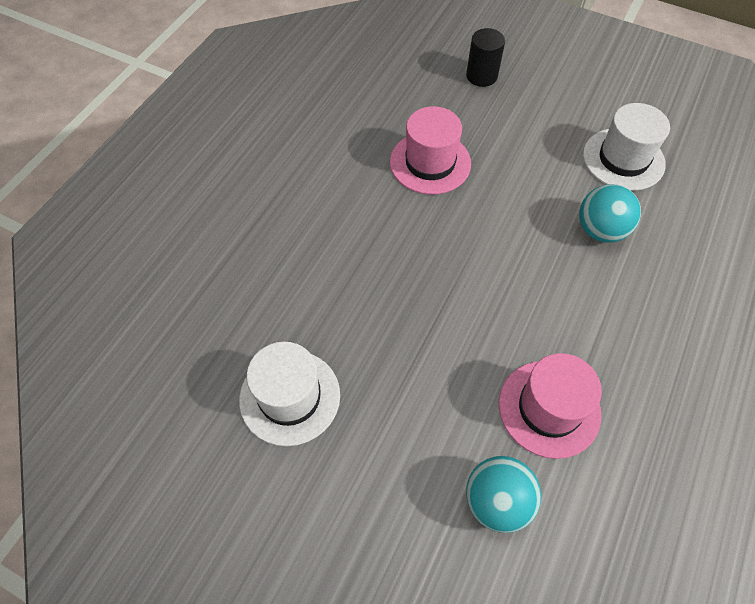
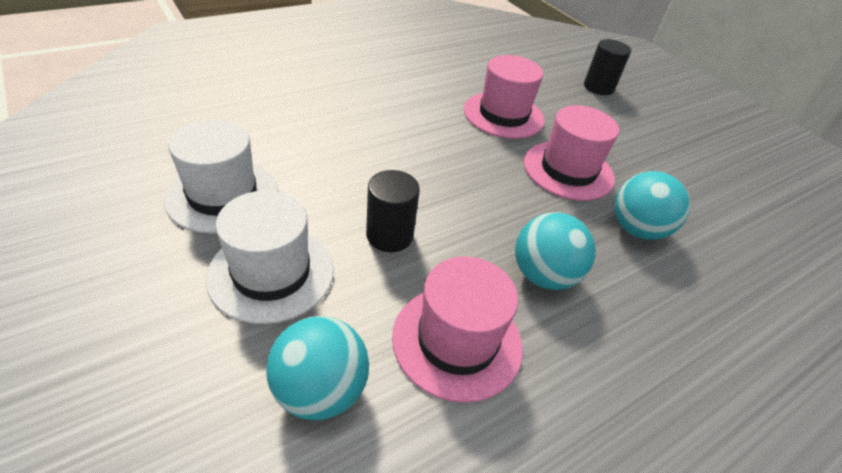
camera: 25 degrees right, 15 degrees down
(441, 351) = (389, 235): none -> black cylinder
(519, 198) = (568, 170): none -> pink hat
(566, 316) = (543, 275): none -> turquoise ball
(623, 159) = (702, 191): white hat -> white hat (271, 273)

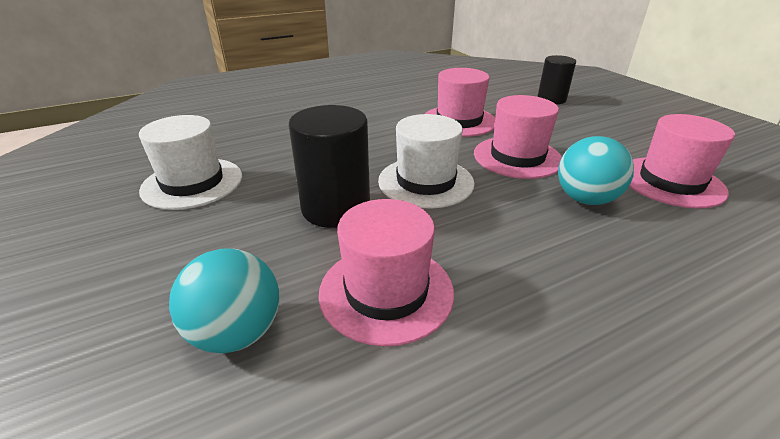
camera: 10 degrees right, 10 degrees down
(271, 273) = (218, 238): white hat -> white hat (426, 182)
(389, 235) = (336, 208): black cylinder -> black cylinder, size x1.53
(543, 275) = (484, 237): turquoise ball -> none
(716, 209) = (671, 182): none -> pink hat

